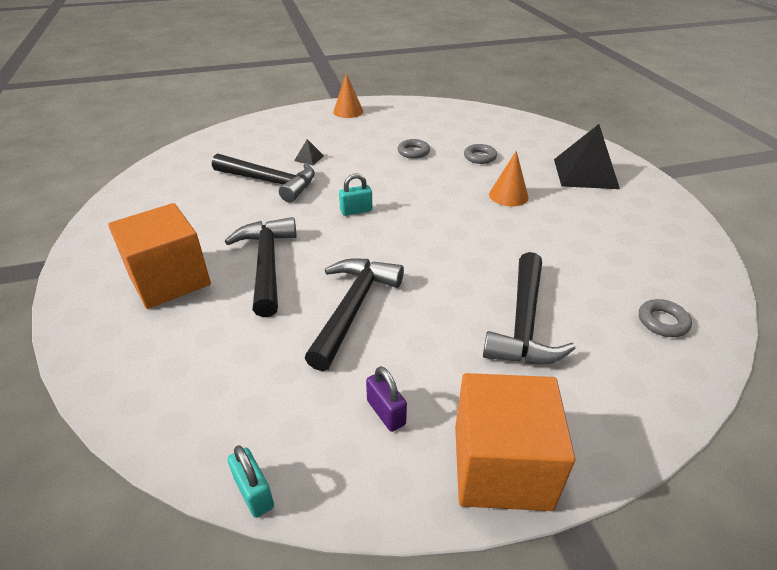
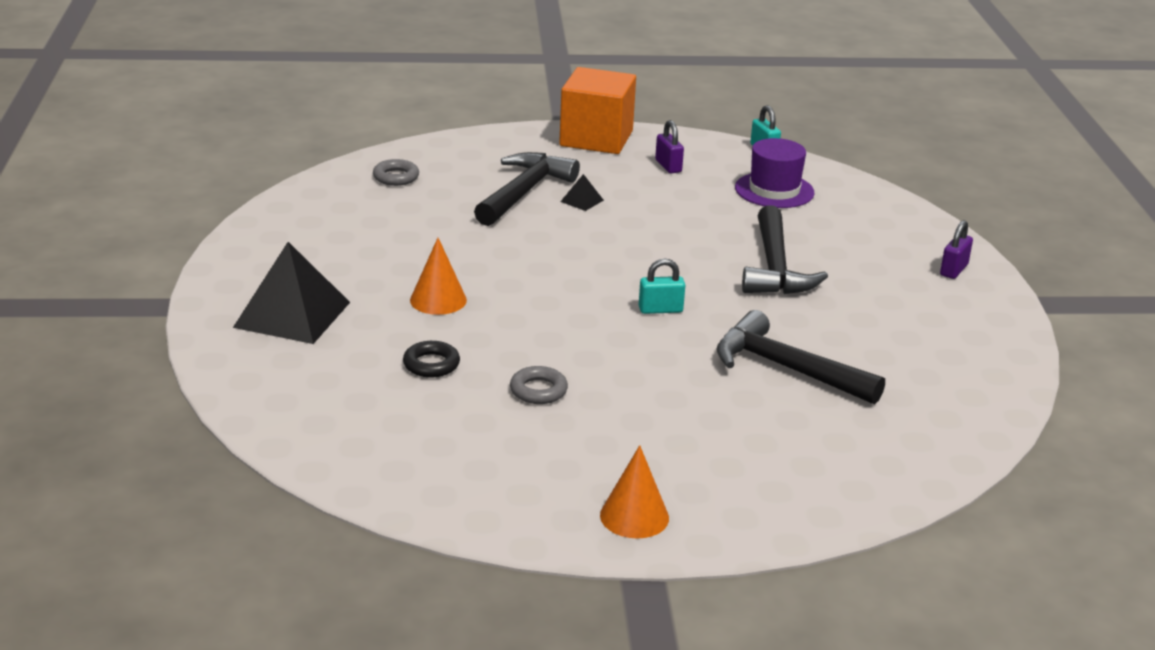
camera: 170 degrees left, 10 degrees down
(100, 289) = (953, 270): none -> purple padlock
(169, 280) = (881, 268): orange cube -> none
(252, 386) = (774, 190): none -> purple hat
(309, 158) = (724, 404): black pyramid -> black pyramid (582, 201)
(353, 308) = (683, 222): black hammer -> none
(480, 157) = (431, 364): grey ring -> black ring

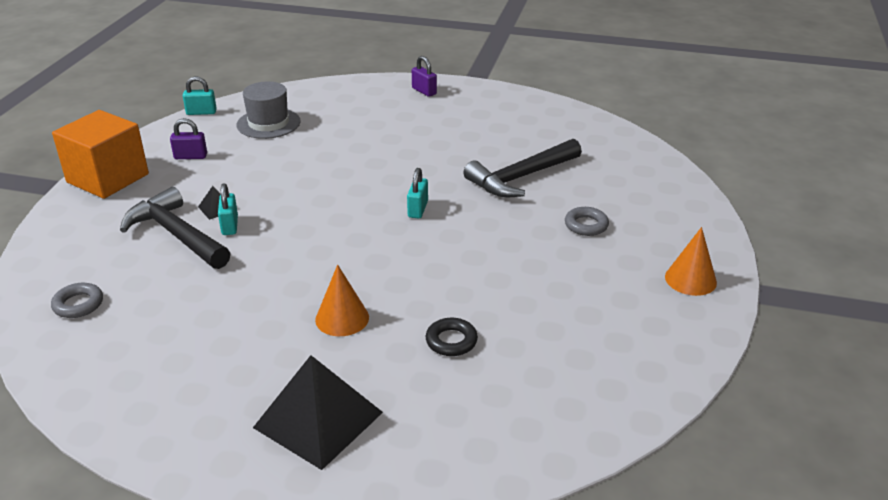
camera: 70 degrees left, 5 degrees up
(538, 390) = (513, 290): grey ring -> grey ring (586, 225)
(556, 214) = (230, 225): none -> turquoise padlock
(774, 190) = (268, 123): purple hat -> grey hat
(775, 267) = (383, 150): black hammer -> none

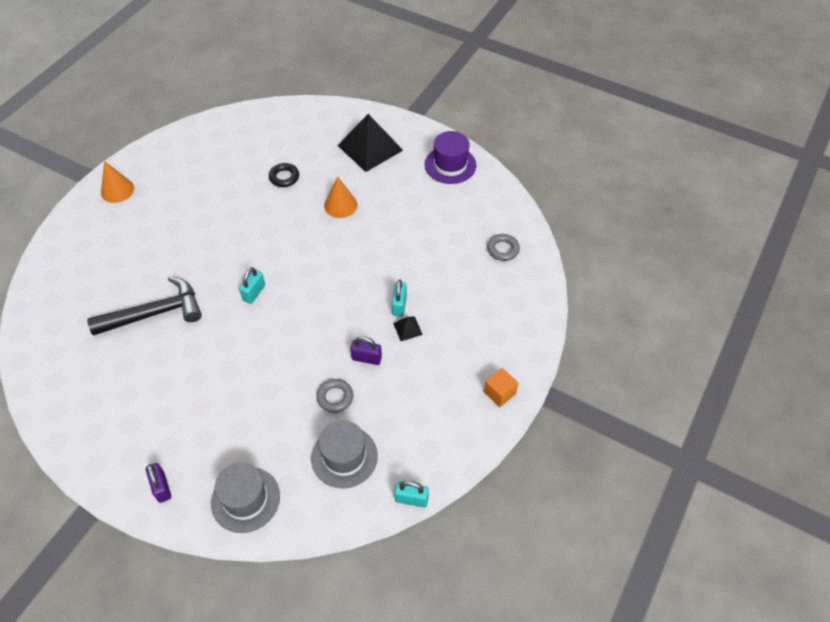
camera: 165 degrees left, 20 degrees up
(108, 178) = (499, 393): orange cube -> orange cube, size x0.45
(158, 416) = (450, 165): none -> purple hat
(176, 235) = (439, 304): black hammer -> none
(190, 156) = (426, 412): purple padlock -> purple padlock (366, 358)
(349, 95) = (245, 499): none -> grey hat
(586, 225) = (144, 249): grey ring -> grey ring (335, 397)

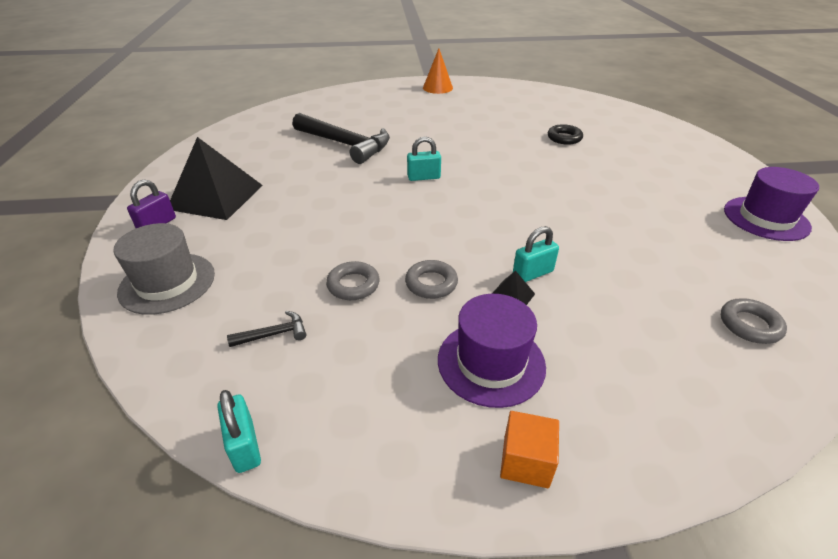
camera: 55 degrees right, 15 degrees down
(340, 205) = (588, 177): orange cone -> none
(344, 457) = (274, 334): grey hat -> black hammer
(366, 358) = (431, 283): purple padlock -> grey ring
(370, 147) = (679, 162): black pyramid -> black pyramid (216, 196)
(442, 369) = (491, 362): none -> purple hat

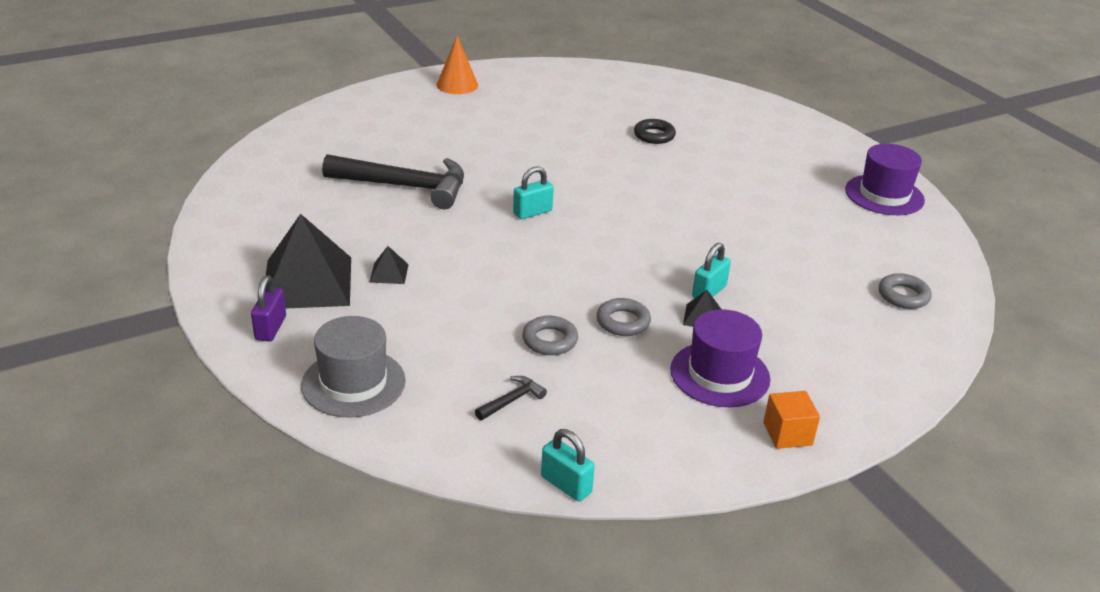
camera: 25 degrees left, 5 degrees down
(277, 201) = (389, 273): none -> black pyramid

